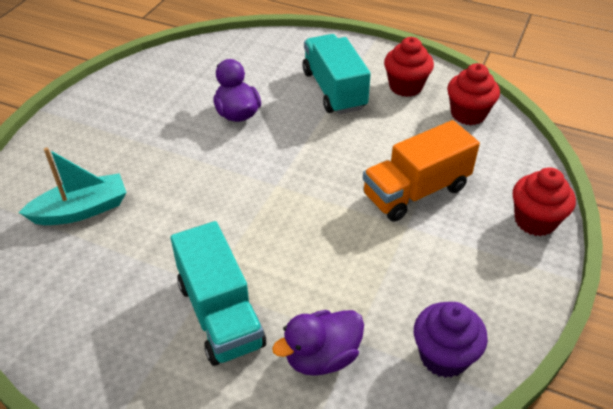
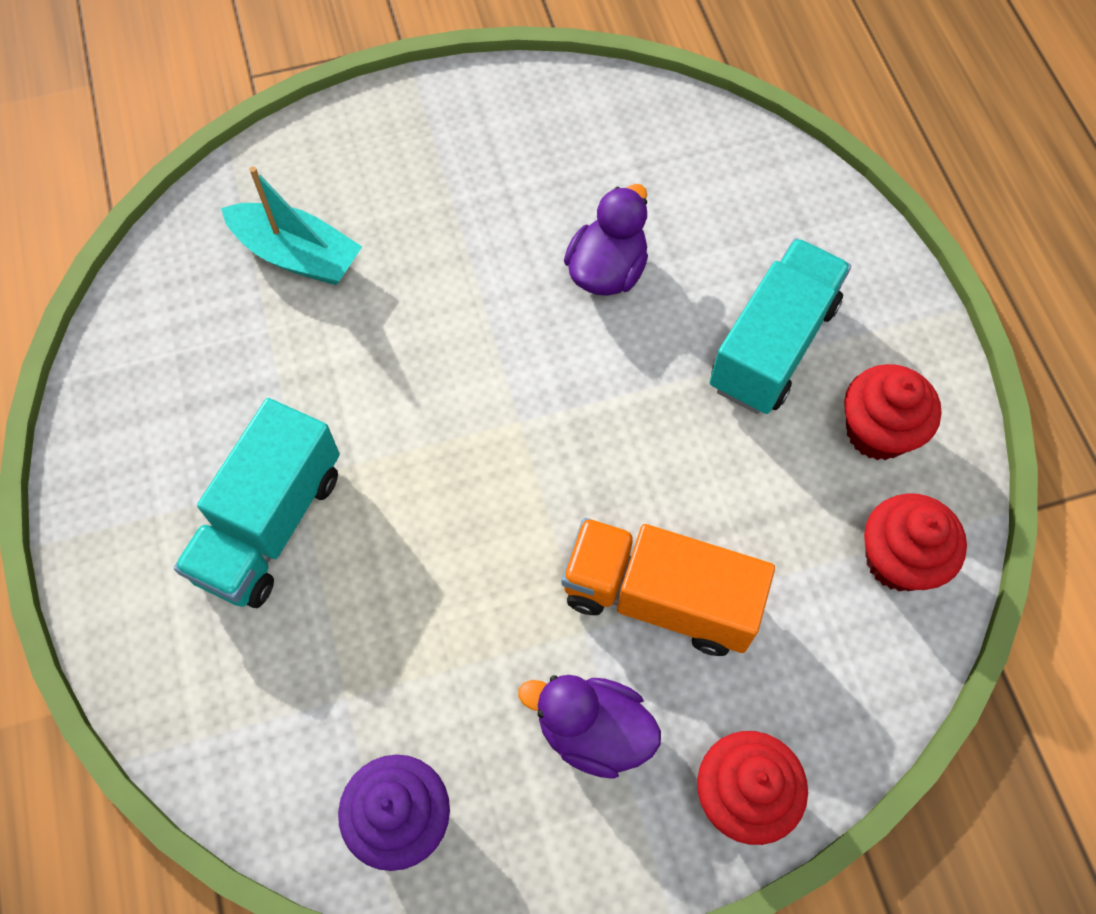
camera: 50 degrees right, 20 degrees up
(322, 357) = (295, 678): purple duck -> purple duck (593, 731)

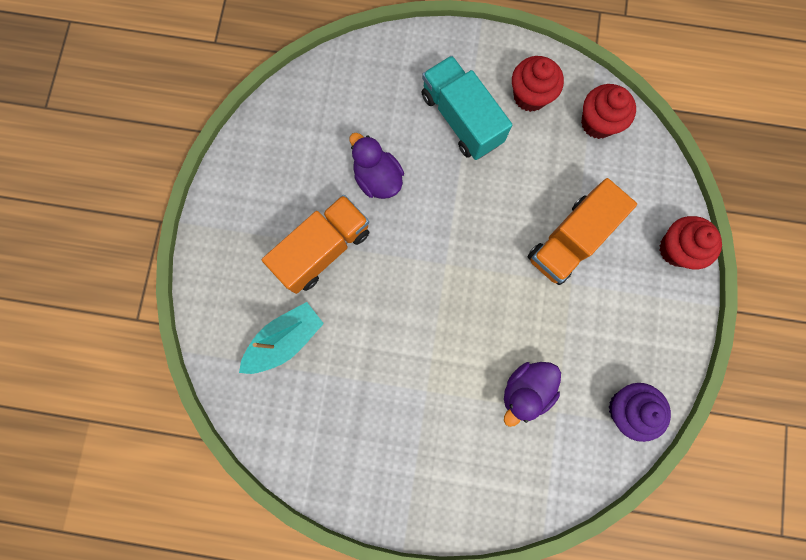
camera: 65 degrees left, 15 degrees up
(270, 524) = (447, 416): turquoise truck -> none
(457, 246) = (323, 249): none -> orange truck
(593, 731) = (621, 301): purple duck -> purple duck (525, 390)

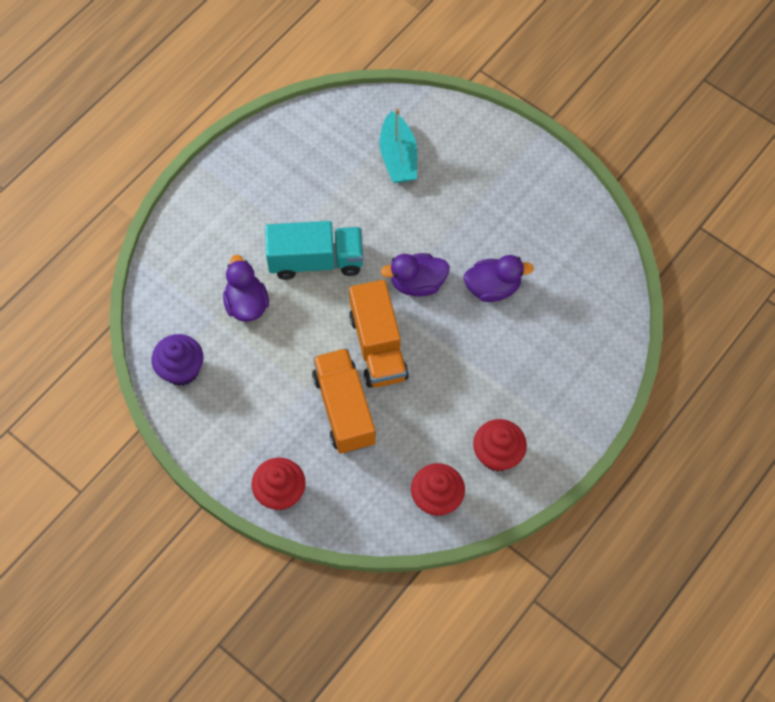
camera: 120 degrees right, 15 degrees down
(323, 249) = (455, 217): orange truck -> orange truck (378, 346)
(411, 246) = (417, 283): none -> purple duck
(461, 119) = (508, 383): turquoise truck -> turquoise truck (316, 260)

